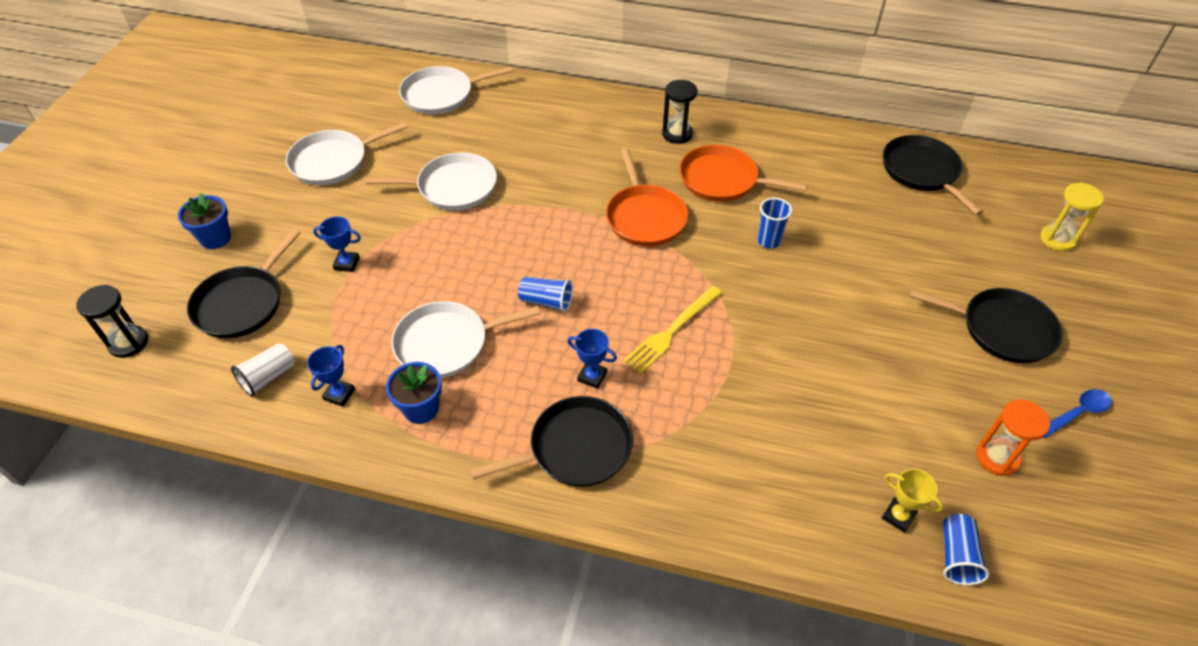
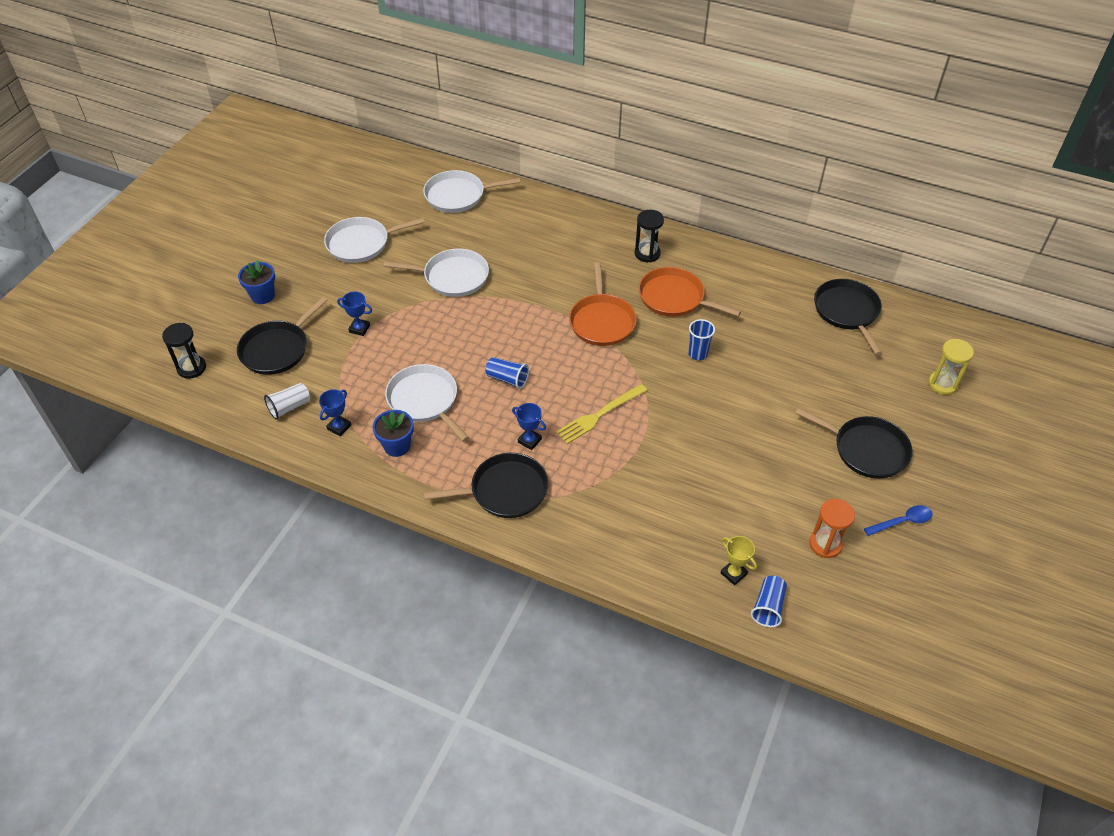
camera: 10 degrees right, 0 degrees up
(446, 343) = (425, 400): white pan -> white pan turned 60 degrees clockwise

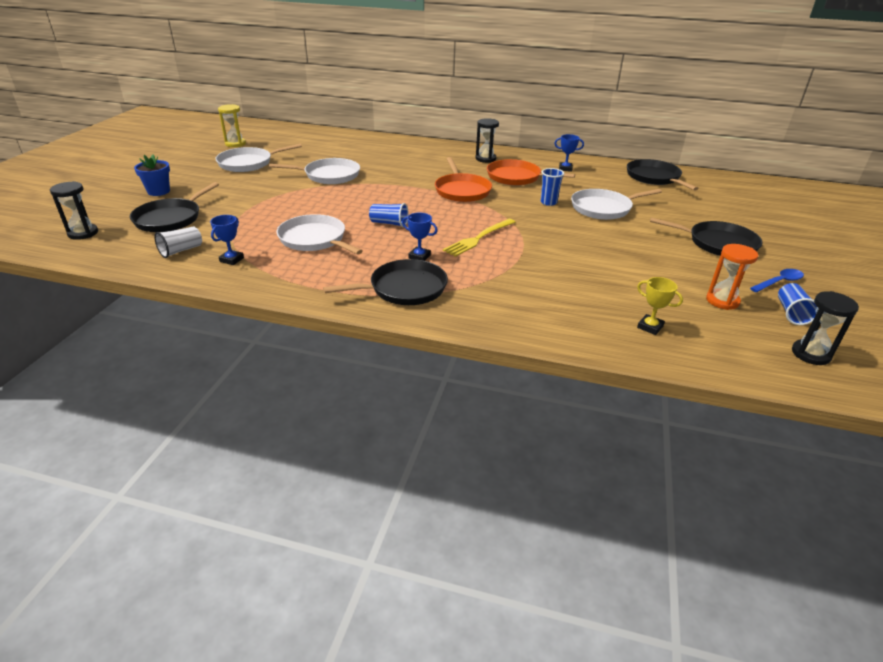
camera: 10 degrees left, 15 degrees down
(359, 329) = (249, 204): blue trophy -> blue trophy (565, 169)
(397, 446) = (291, 268): blue flower pot -> none
(458, 195) = (327, 140): white pan -> white pan (603, 208)
(768, 607) = (697, 347): blue cup -> blue cup (791, 313)
(877, 629) = (810, 354): none -> black hourglass
(942, 384) = (752, 207): yellow hourglass -> yellow hourglass (235, 144)

